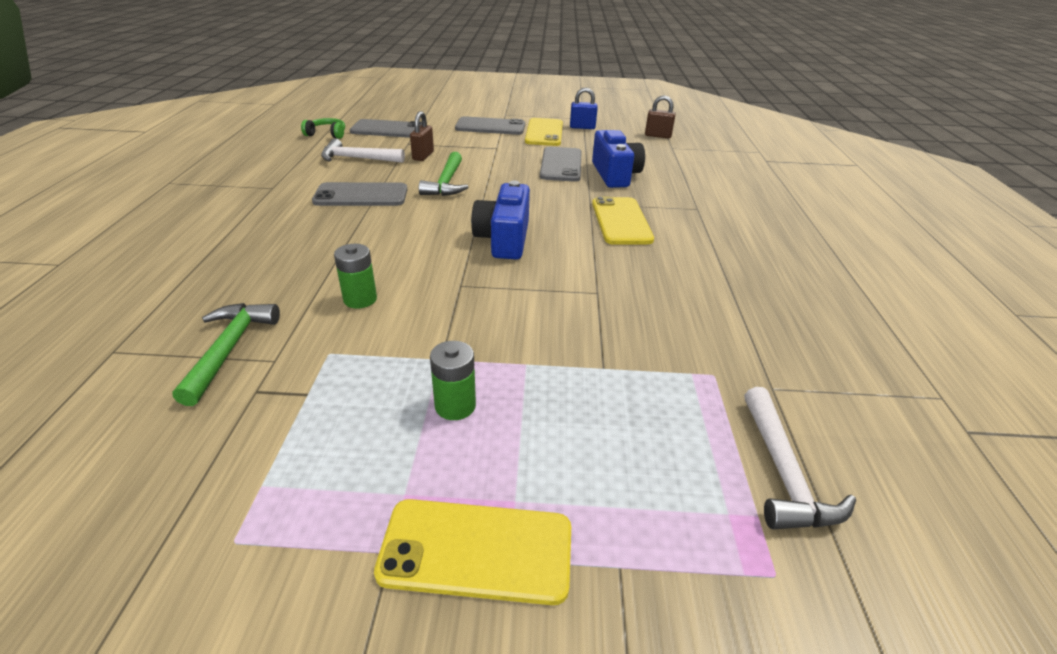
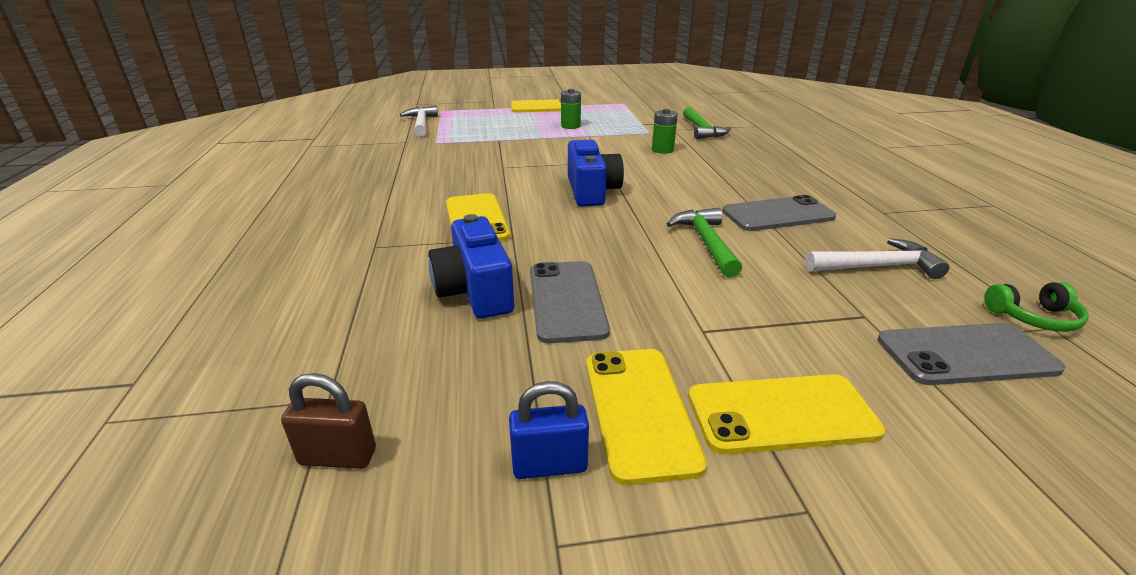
camera: 170 degrees right, 5 degrees down
(423, 156) = (797, 287): brown padlock -> none
(490, 127) = (781, 414): grey phone -> yellow phone

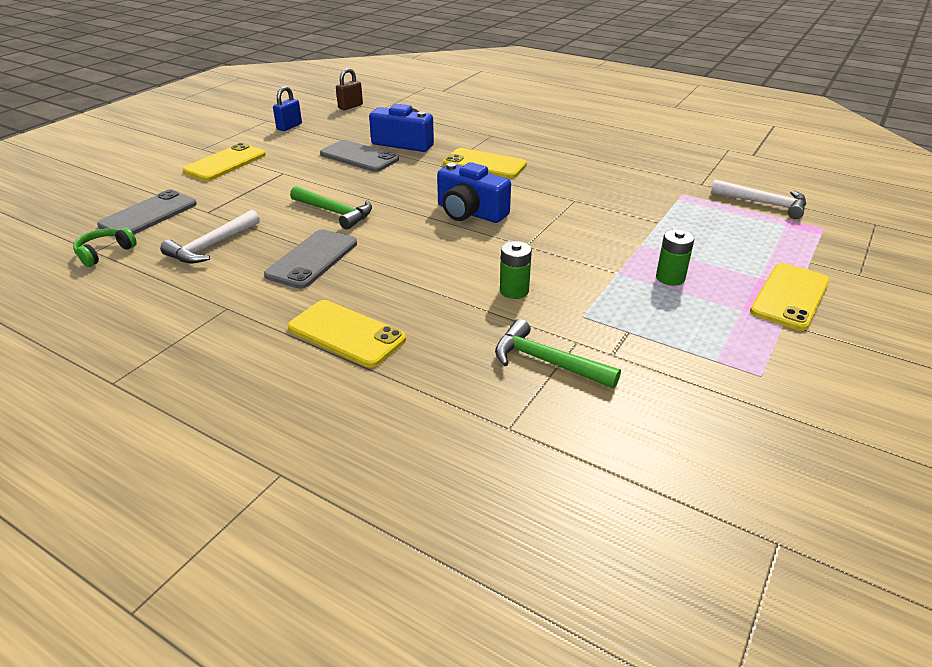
camera: 130 degrees right, 5 degrees up
(639, 411) = (278, 144): yellow phone -> yellow phone (346, 333)

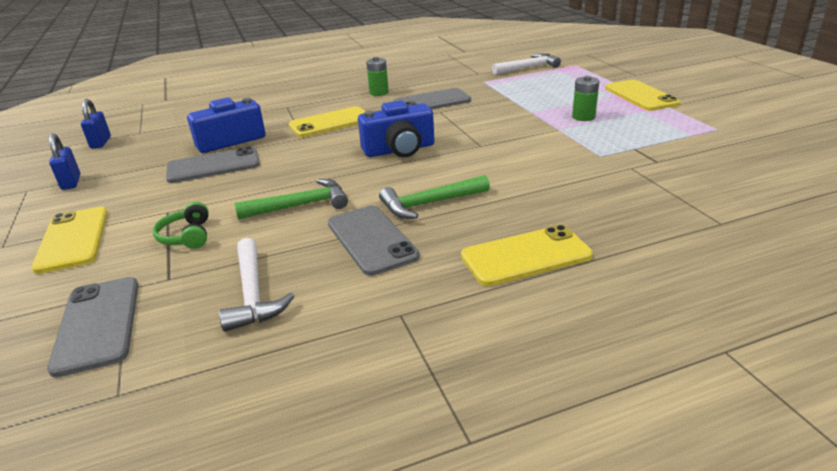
camera: 50 degrees left, 5 degrees down
(105, 253) = (138, 384): green headphones -> green headphones (187, 236)
(350, 106) = (101, 143): brown padlock -> blue padlock
(514, 291) = (540, 168): green battery -> green battery (379, 93)
(546, 362) = (648, 185): green hammer -> green hammer (429, 204)
(590, 188) = (432, 102): none -> grey phone

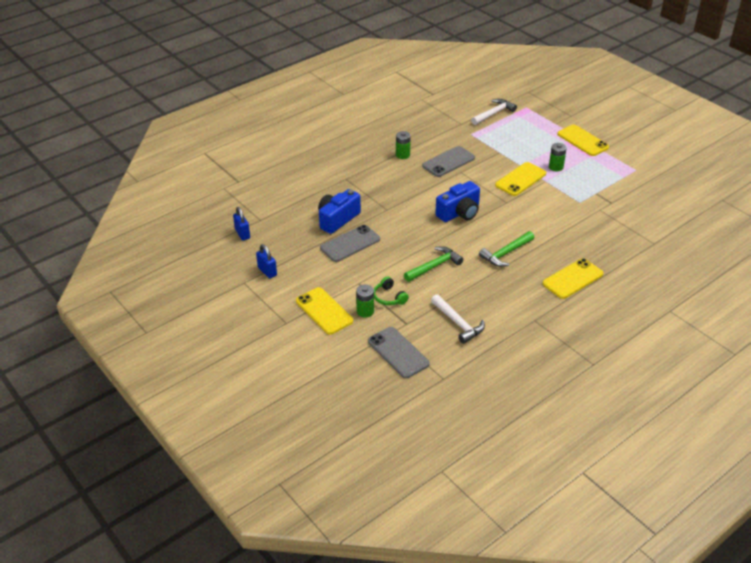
camera: 20 degrees left, 10 degrees up
(128, 250) = (365, 311): none -> green battery
(330, 122) = (393, 192): yellow phone -> yellow phone (520, 179)
(371, 240) = (491, 282): grey phone -> none

